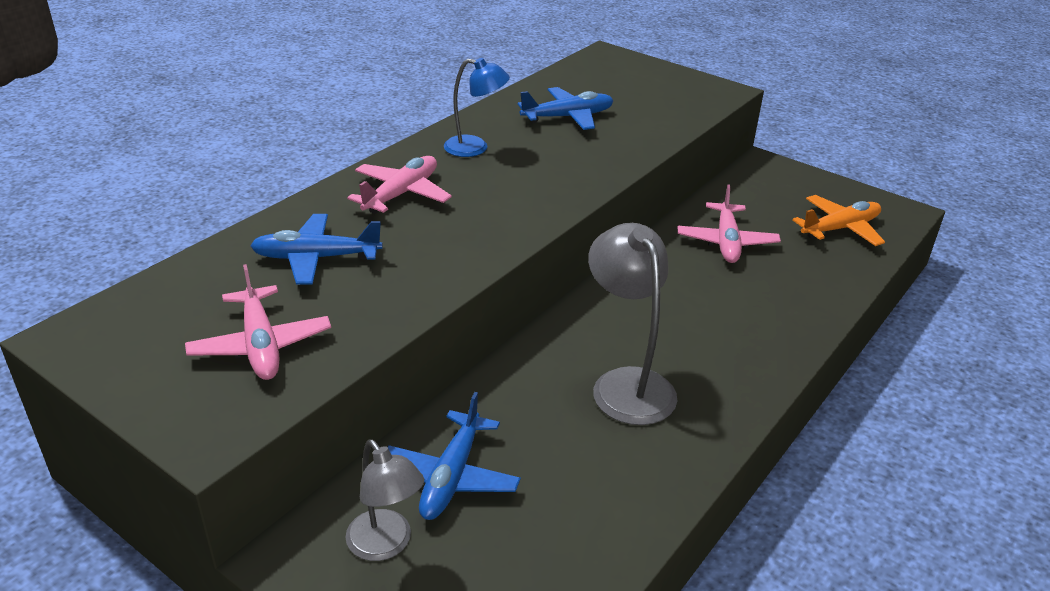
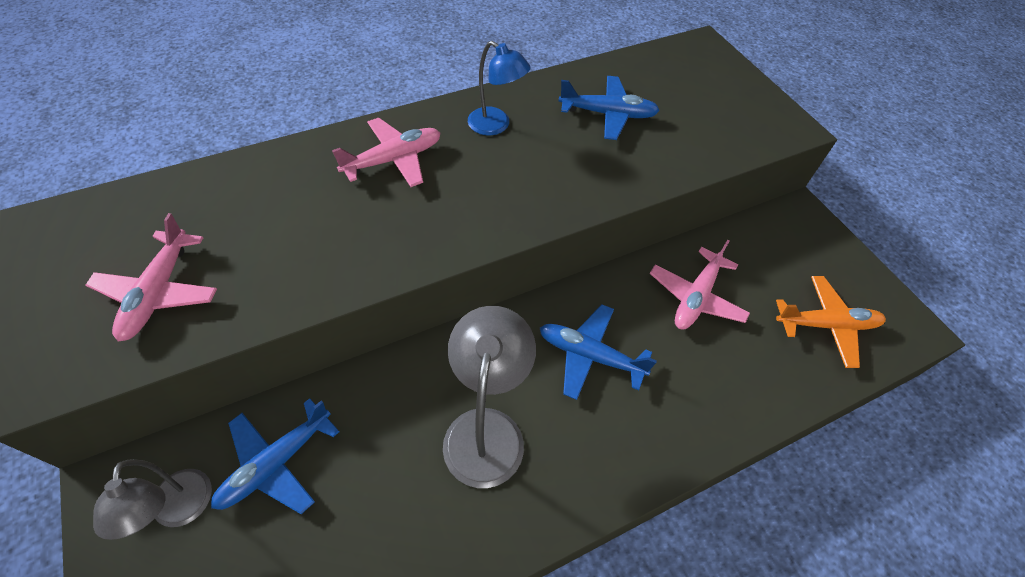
camera: 25 degrees right, 20 degrees up
(316, 258) = (272, 209): blue plane -> blue plane (589, 355)

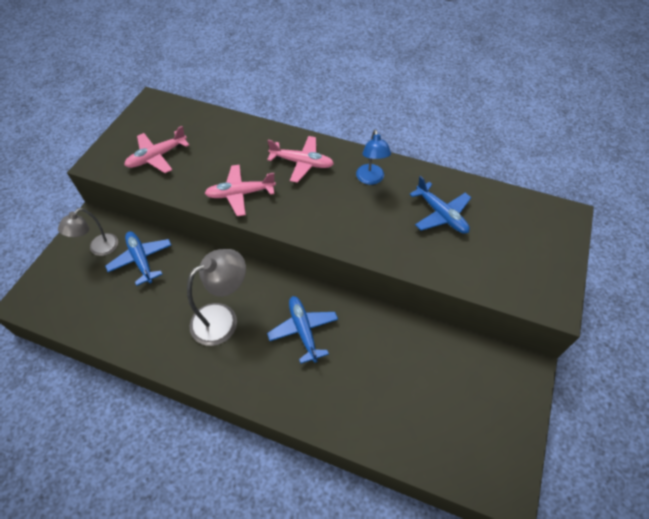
camera: 50 degrees right, 0 degrees up
(276, 463) = (141, 260): blue plane -> blue plane turned 60 degrees clockwise
(696, 297) = (393, 353): pink plane -> pink plane (240, 194)
(826, 325) = (451, 435): orange plane -> none

